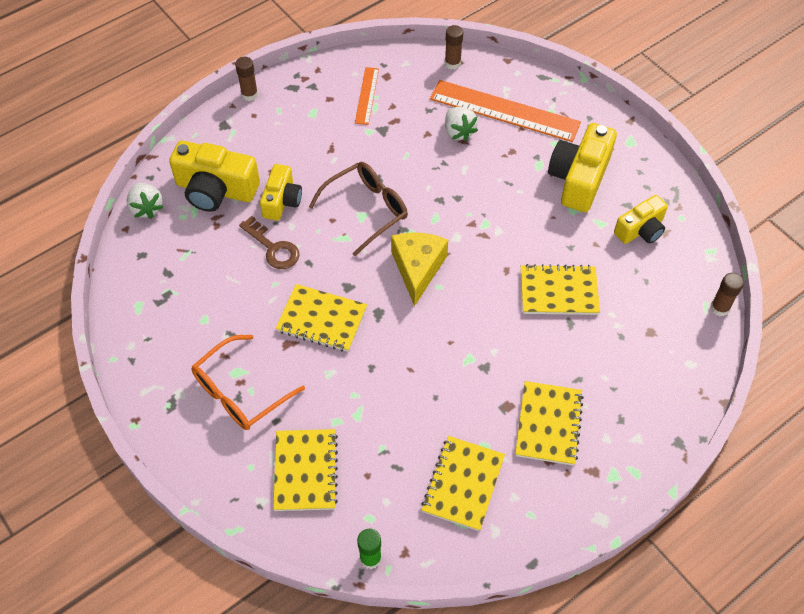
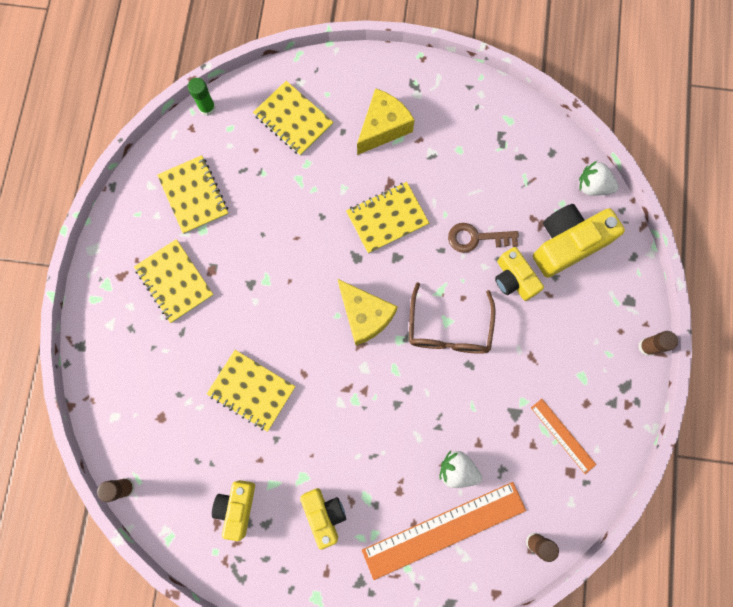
camera: 135 degrees right, 20 degrees up
(240, 392) = (383, 127): orange glasses -> yellow cheese
(558, 291) = (251, 390): yellow notebook -> yellow notebook turned 75 degrees clockwise
(579, 178) = (324, 514): yellow camera -> yellow camera, size x0.62

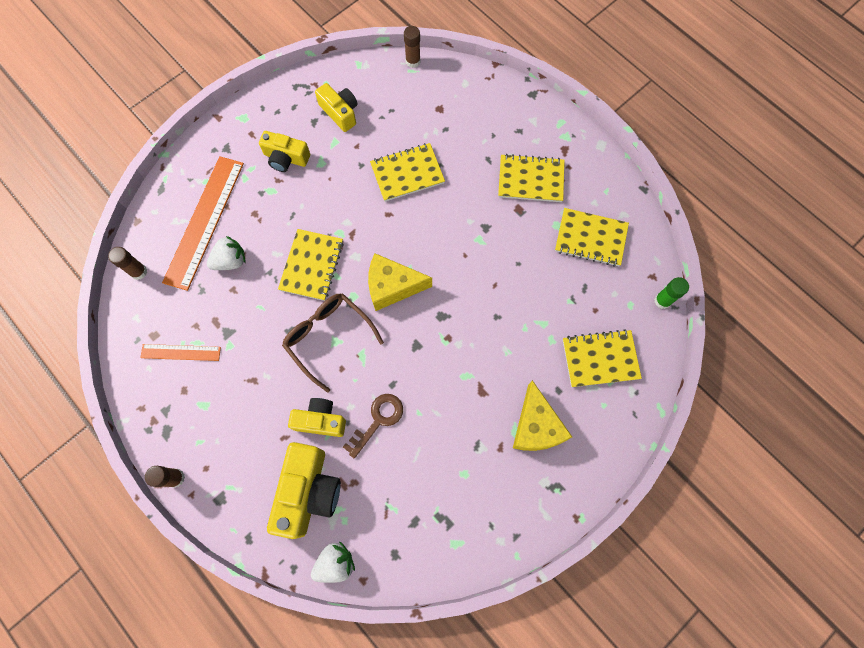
camera: 130 degrees right, 5 degrees down
(387, 218) = (453, 364): yellow notebook -> yellow notebook (312, 266)

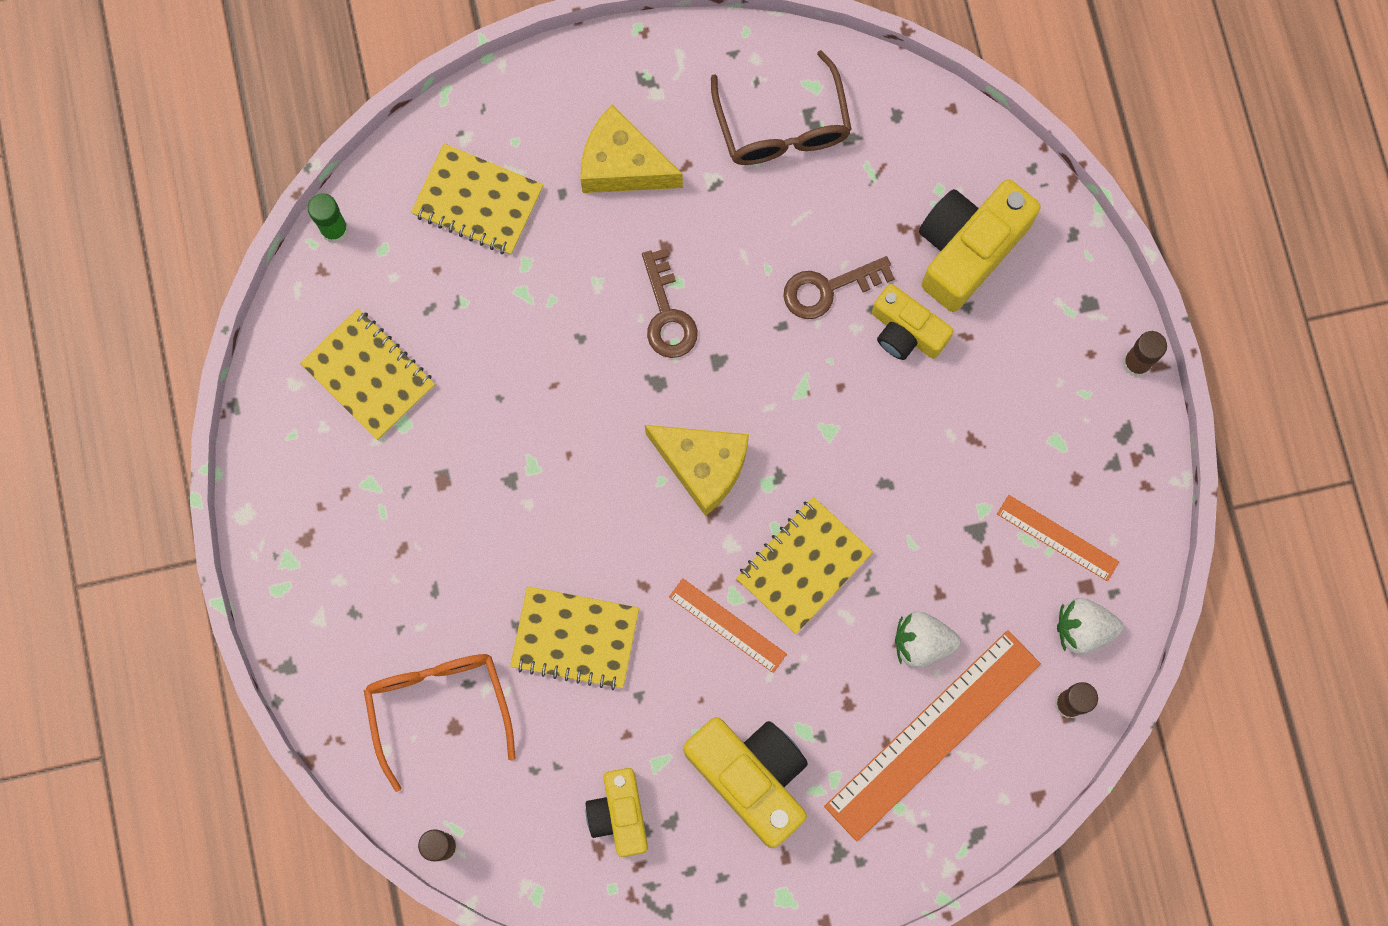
camera: 150 degrees left, 5 degrees up
(286, 158) = (751, 777): yellow camera -> yellow camera, size x1.60
(328, 337) = (836, 442): brown glasses -> brown glasses (782, 127)
(335, 217) = (727, 625): none -> orange ruler
(335, 563) = (976, 146): white strawberry -> white strawberry (1082, 629)
(453, 113) = (438, 706): none -> orange glasses
(458, 355) = (667, 314): none -> brown key
(530, 180) = (392, 518): yellow notebook -> none
(536, 426) = (622, 165): yellow cheese -> yellow cheese turned 90 degrees counterclockwise

